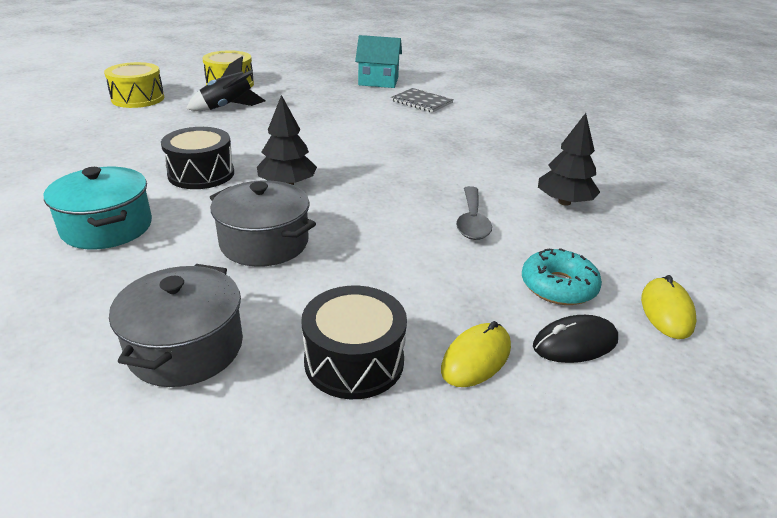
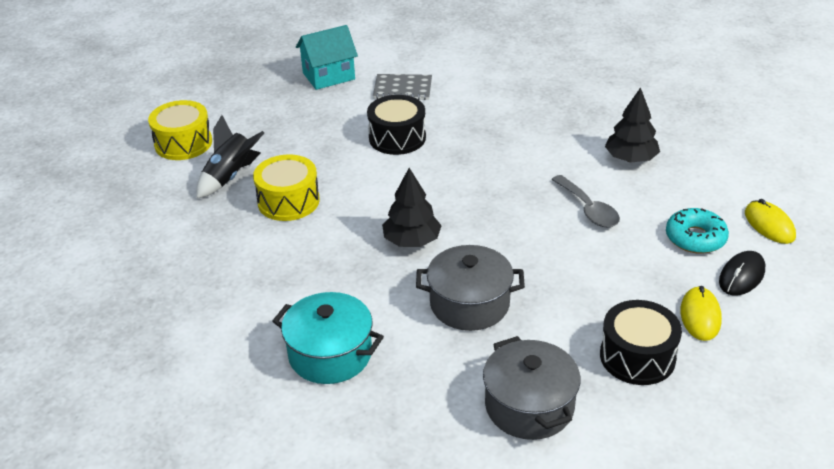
camera: 30 degrees left, 5 degrees up
(138, 98) = (117, 206): yellow drum -> yellow drum (288, 201)
(201, 174) = (325, 266): black drum -> black drum (397, 138)

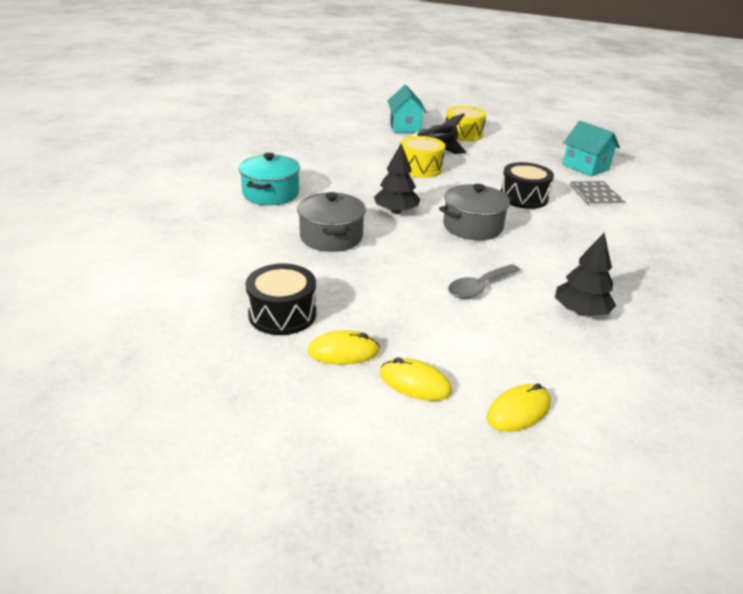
camera: 75 degrees right, 5 degrees down
(130, 192) = (405, 127): none -> turquoise house
(529, 406) = (224, 265): grey pot -> grey pot (472, 226)
(695, 238) = (466, 352): turquoise donut -> none
(742, 276) = (415, 383): black mouse -> yellow mouse

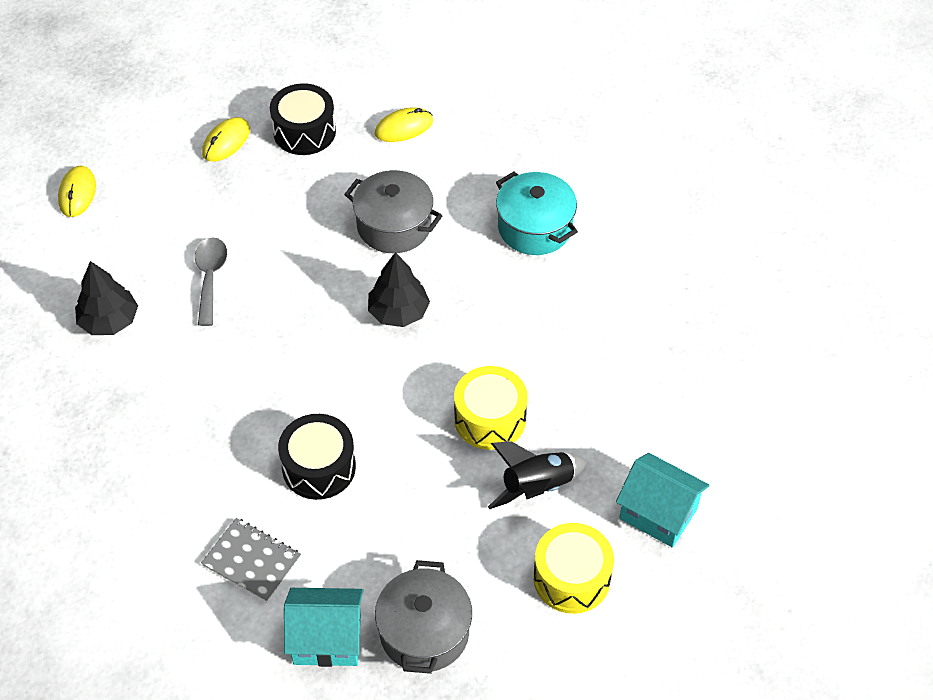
camera: 130 degrees right, 20 degrees up
(415, 383) = (157, 159): yellow mouse -> yellow mouse (403, 127)
(472, 226) = (306, 357): grey pot -> grey pot (424, 632)

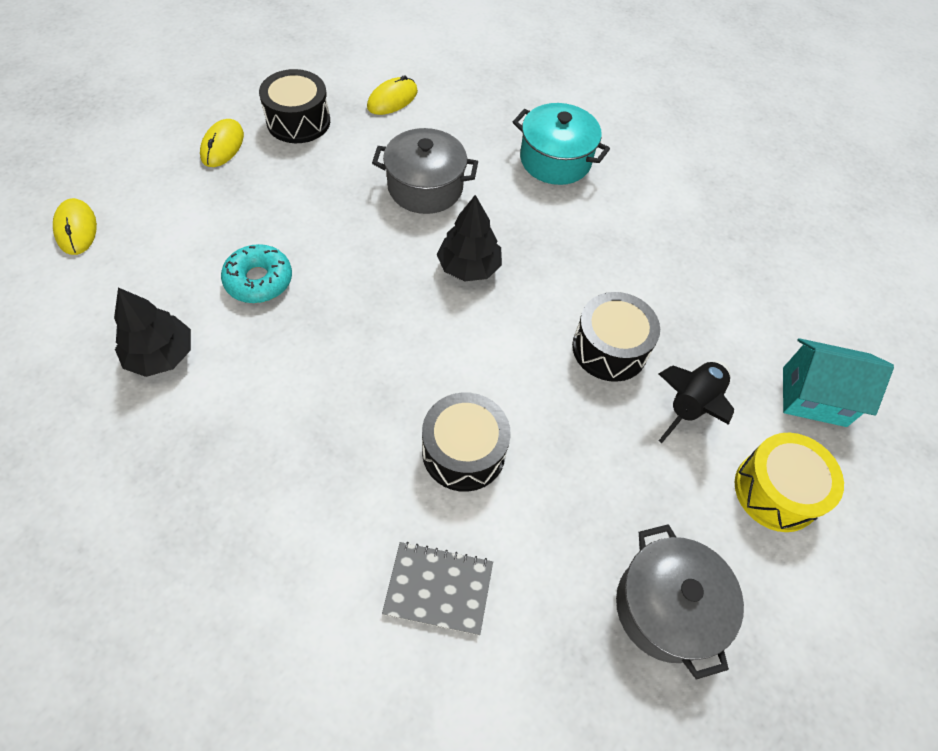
camera: 25 degrees left, 5 degrees up
(210, 277) = (259, 280): grey spoon -> turquoise donut
(327, 639) = (567, 657): turquoise house -> none
(490, 419) = (609, 348): yellow drum -> black drum

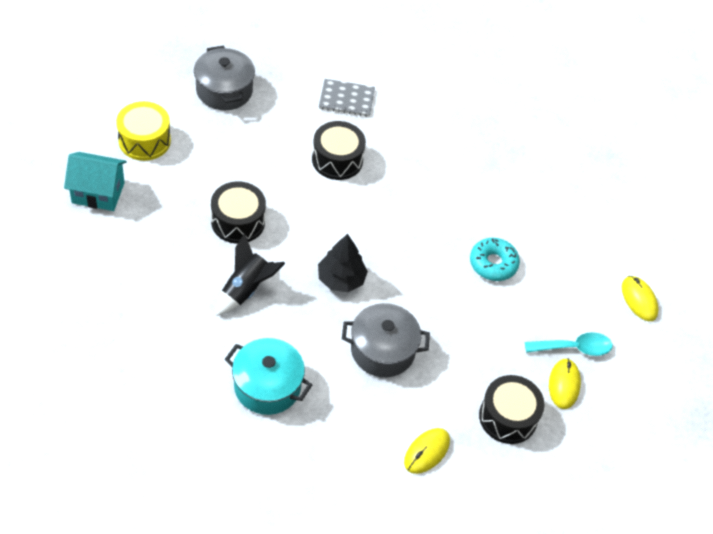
camera: 175 degrees right, 5 degrees down
(161, 355) = (538, 212): black tree -> none
(192, 180) = (574, 348): none -> turquoise spoon
(690, 405) = (187, 186): black rocket -> black rocket (246, 289)

